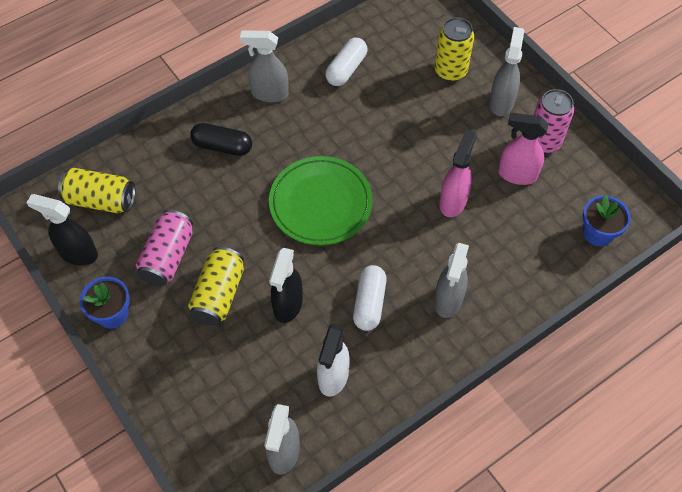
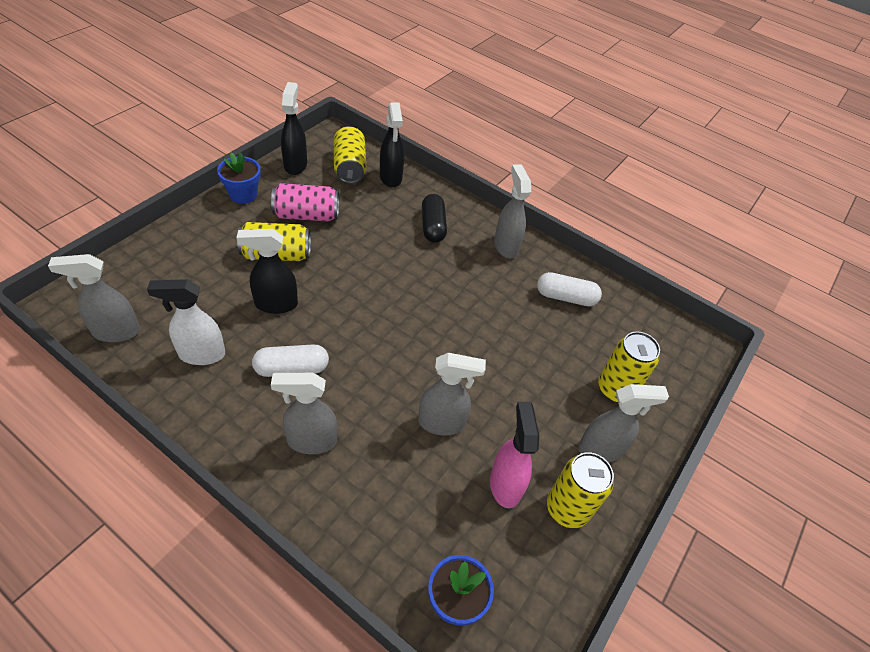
camera: 65 degrees right, 10 degrees down
(134, 165) = (390, 178): none -> black spray bottle
(320, 203) = (397, 307): green plate -> none
(453, 201) = (442, 423): pink spray bottle -> grey spray bottle
(544, 141) = (567, 508): pink can -> yellow can

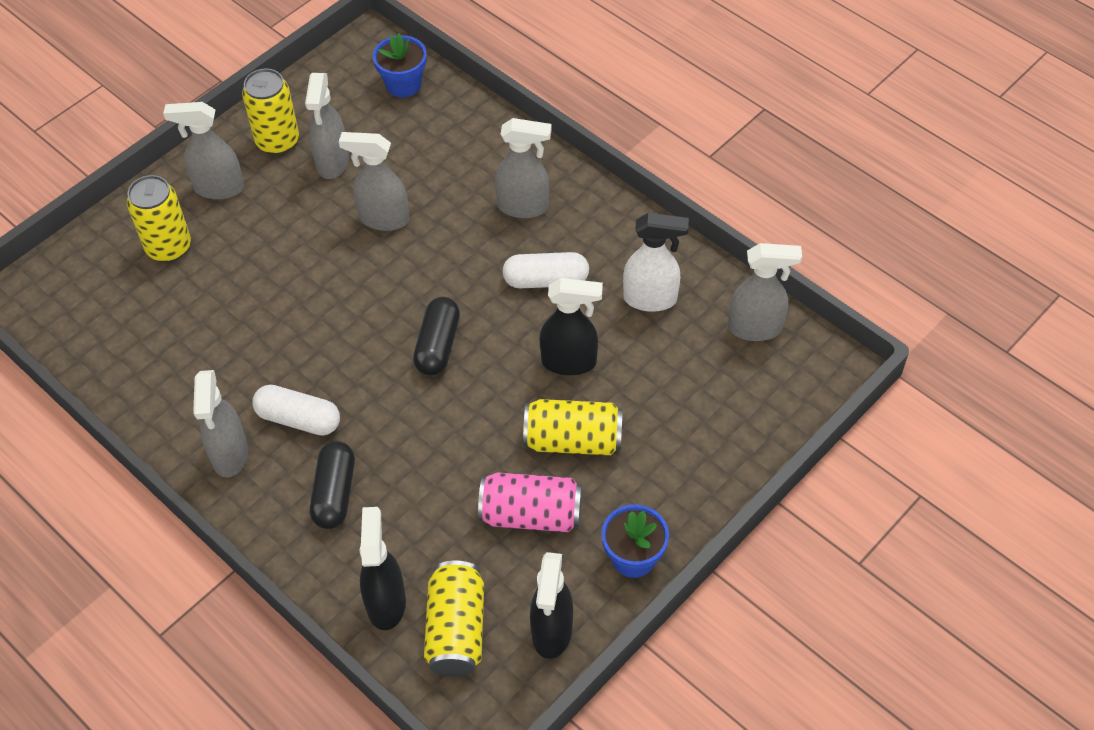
camera: 165 degrees left, 5 degrees up
(378, 315) = (438, 345): none -> black capsule
(505, 484) = (332, 162): pink spray bottle -> grey spray bottle
(565, 297) = (174, 367): white capsule -> white capsule (298, 419)

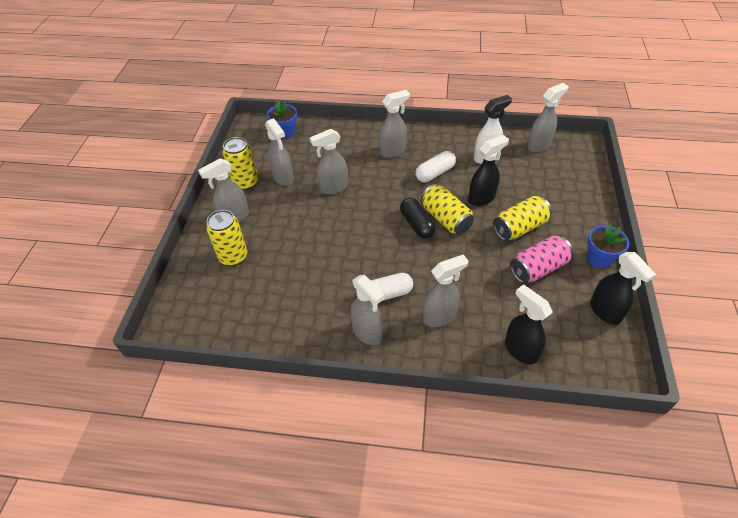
camera: 35 degrees left, 5 degrees down
(335, 493) = (440, 316): black capsule -> grey spray bottle
(456, 630) = (565, 340): yellow can -> yellow can (446, 219)

